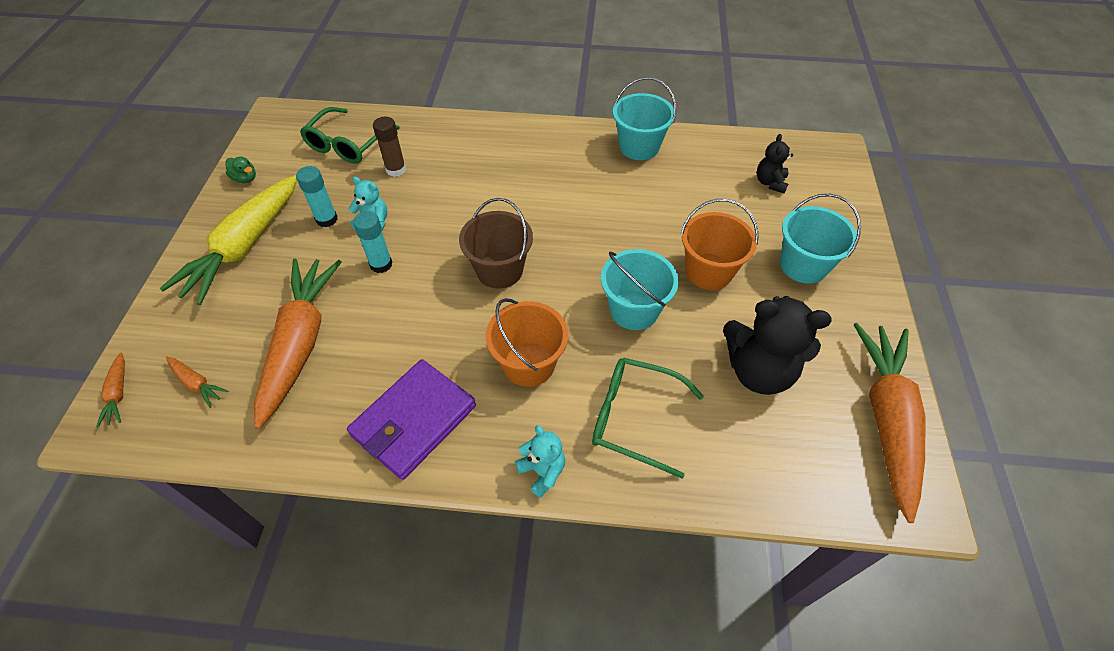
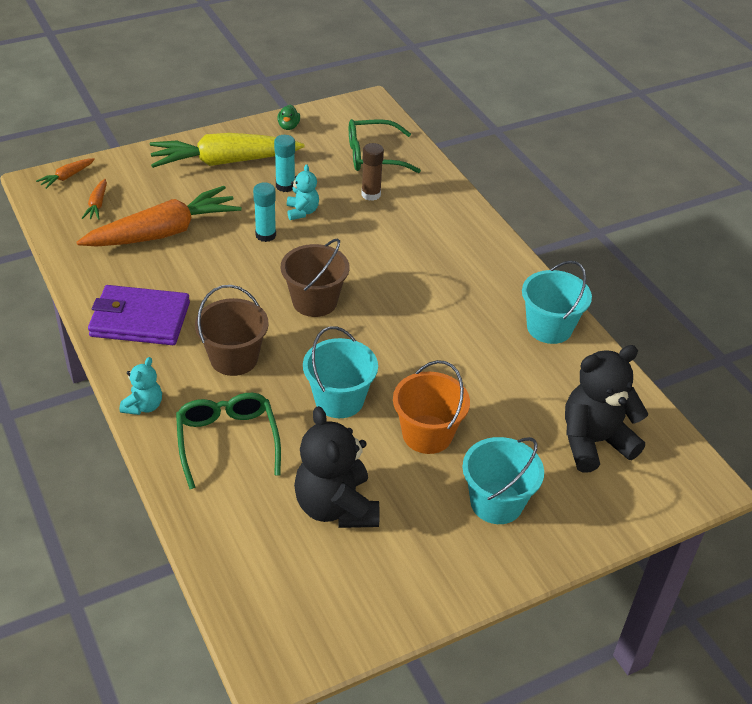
camera: 55 degrees right, 10 degrees down
(529, 364) = (234, 358): orange bucket -> brown bucket
(770, 182) = (594, 442): black teddy bear -> black teddy bear, size x1.92
(886, 419) = (350, 618): orange carrot -> none

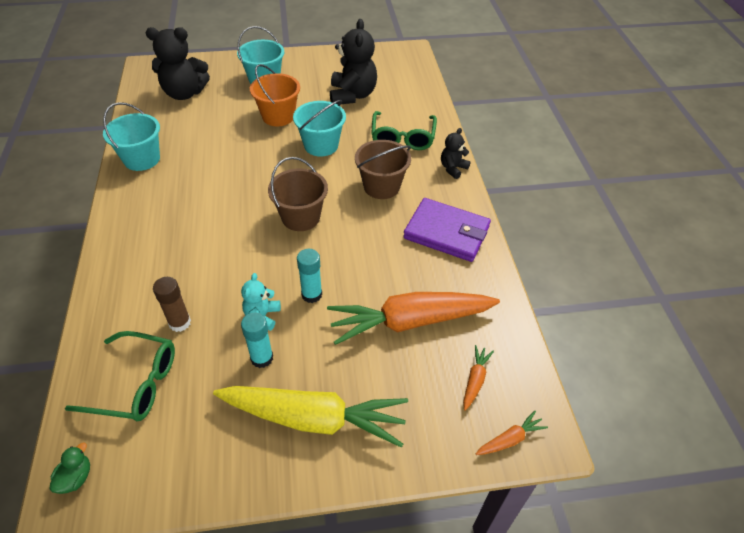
camera: 160 degrees left, 5 degrees up
(143, 406) = (453, 168): turquoise teddy bear -> black teddy bear
(288, 126) = (204, 473): green duck -> green duck (76, 477)

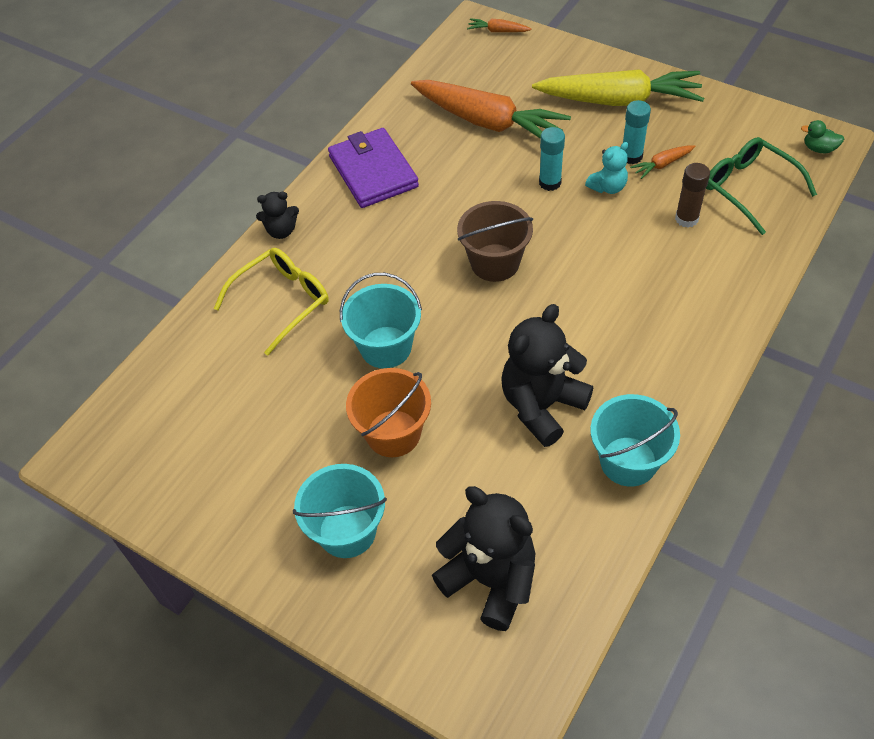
camera: 135 degrees left, 5 degrees up
(76, 477) = (819, 149): green duck -> green duck turned 45 degrees clockwise
(315, 419) = (620, 100): yellow carrot -> yellow carrot turned 135 degrees clockwise
(352, 95) = (260, 412): black teddy bear -> black teddy bear (542, 406)
(381, 186) = (377, 252): brown bucket -> none
(403, 137) = (281, 302): green glasses -> yellow glasses
(475, 380) = (482, 67): orange carrot -> orange carrot (662, 165)

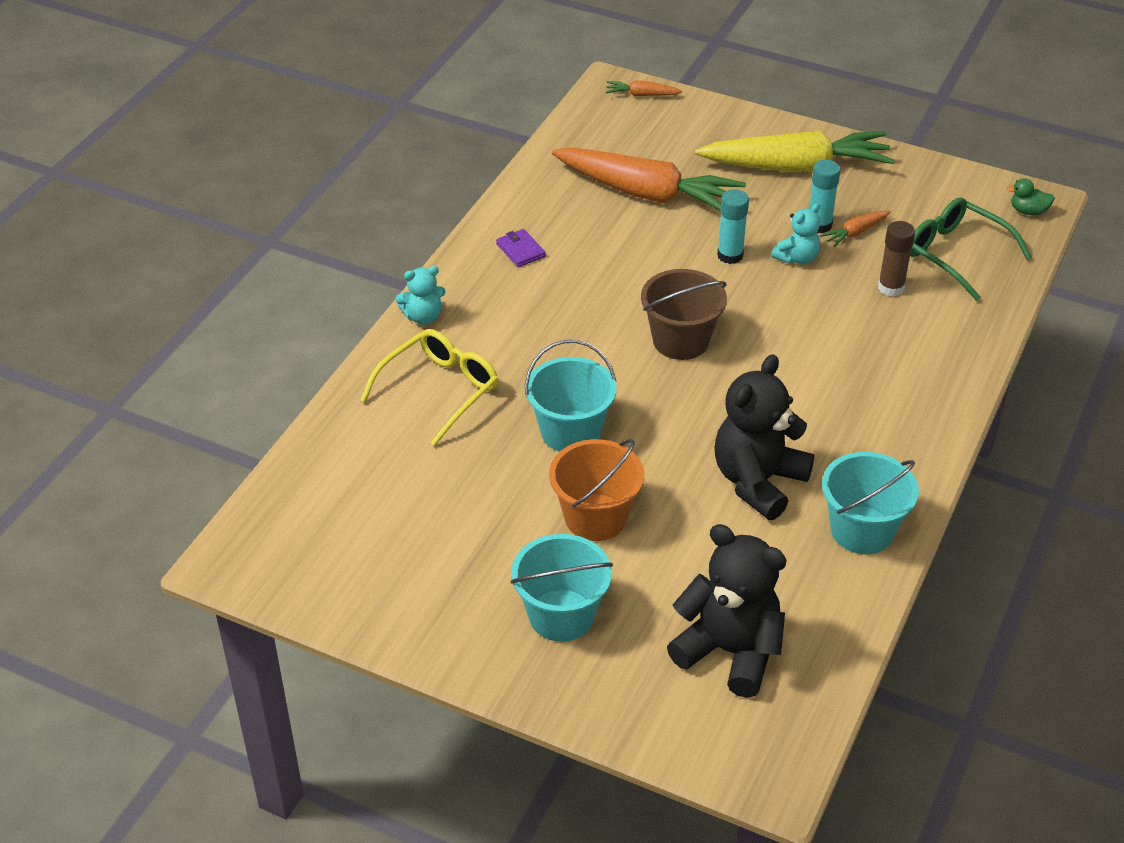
camera: 10 degrees left, 10 degrees down
(281, 231) = (423, 317): black teddy bear -> turquoise teddy bear
(373, 171) = (520, 250): purple wallet -> purple wallet, size x0.44

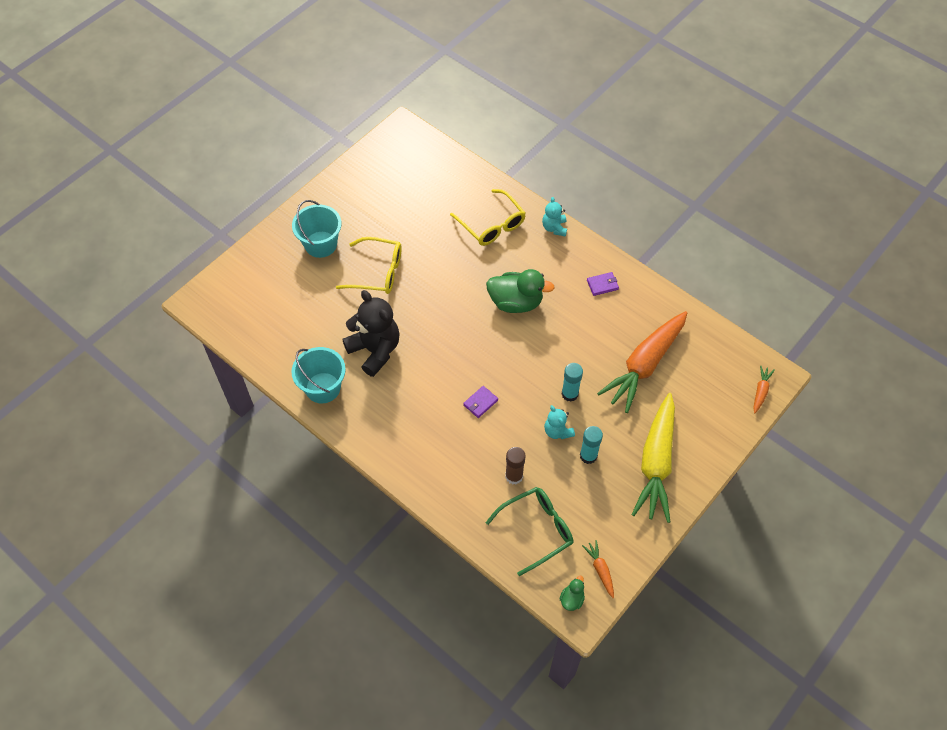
camera: 105 degrees right, 15 degrees up
(570, 432) = (441, 275): turquoise bucket -> none
(591, 335) = (516, 302): none -> green duck
(595, 517) = (377, 272): orange bucket -> yellow glasses
(680, 340) = (498, 345): brown bucket -> none
(729, 652) = (271, 305): black teddy bear -> none
(792, 341) = (480, 403): none -> purple wallet
(855, 233) = (574, 475): orange carrot -> orange carrot (600, 570)

